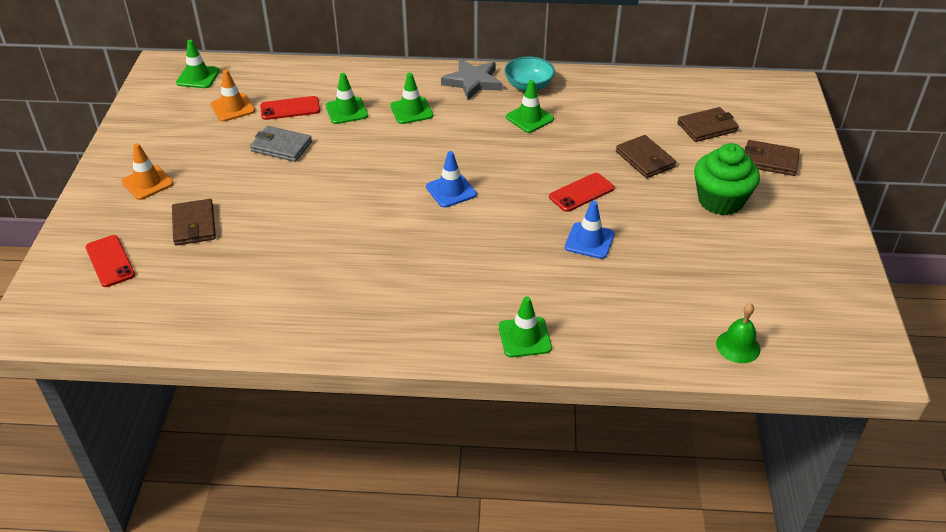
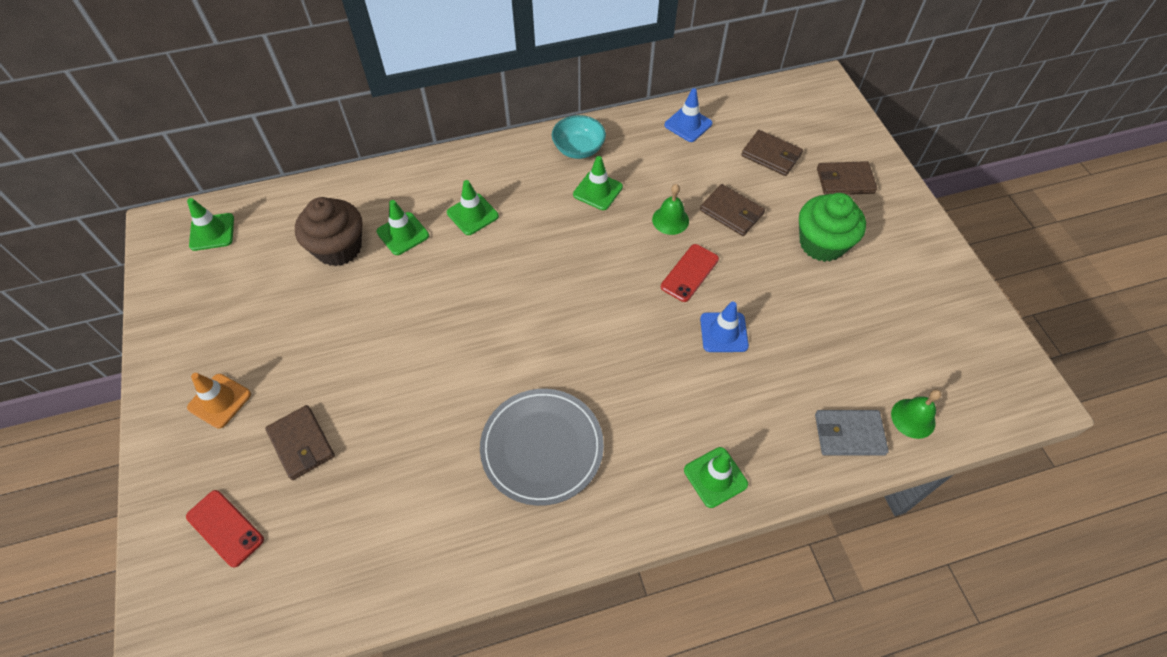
camera: 20 degrees left, 15 degrees up
(233, 108) = (272, 264): orange traffic cone -> none
(281, 146) = (352, 303): grey wallet -> grey wallet (849, 434)
(290, 108) = (338, 248): red phone -> brown cupcake
(384, 277) = (542, 447): none -> grey plate
(451, 191) = (560, 309): blue traffic cone -> blue traffic cone (688, 124)
(472, 82) = (519, 158): grey star -> none
(584, 152) = (670, 220): none -> green bell
(707, 127) = (771, 155): brown wallet -> brown wallet turned 75 degrees clockwise

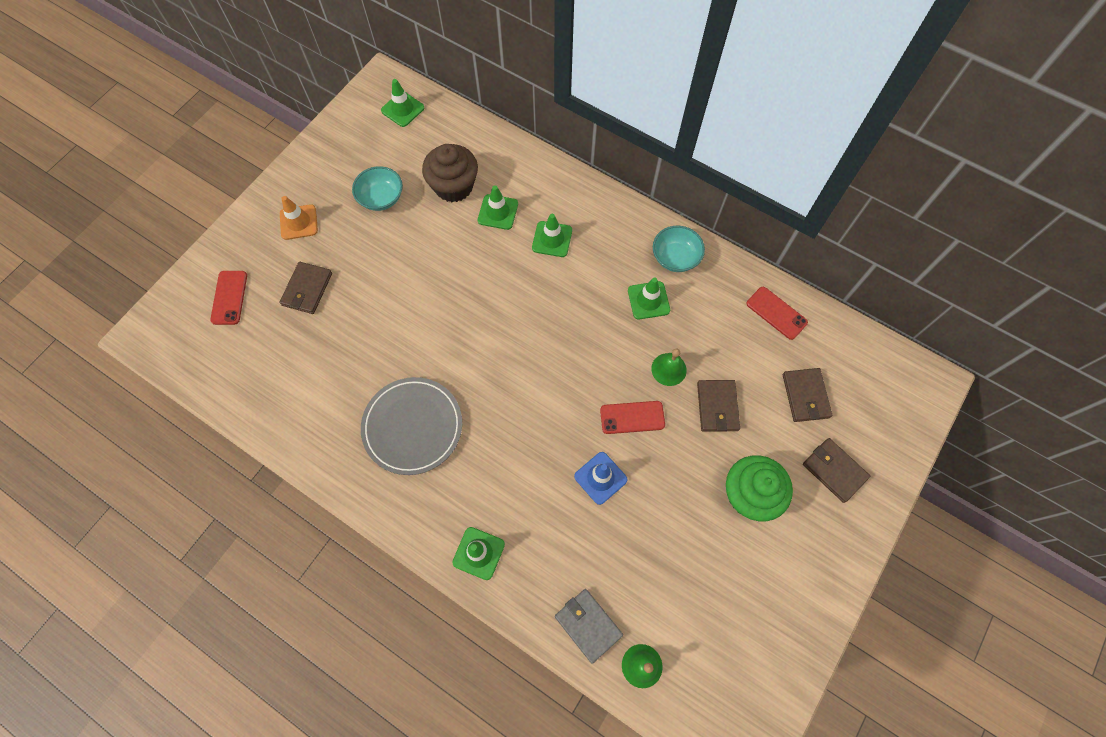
camera: 50 degrees right, 10 degrees up
(281, 312) = (381, 198): none -> turquoise bowl
(688, 124) = (776, 313): blue traffic cone -> red phone

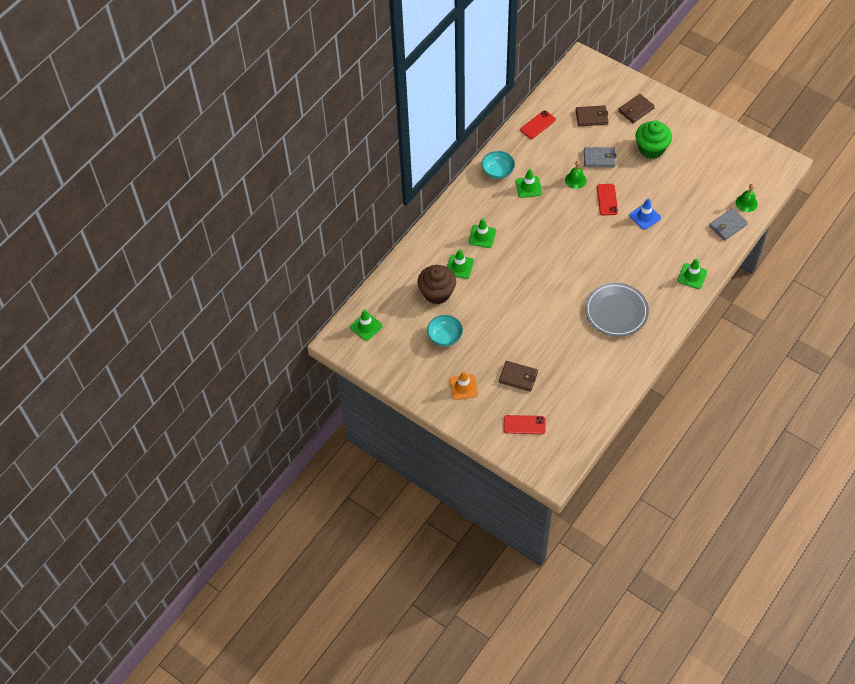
camera: 85 degrees left, 10 degrees down
(717, 407) = (599, 158): brown wallet -> grey wallet

